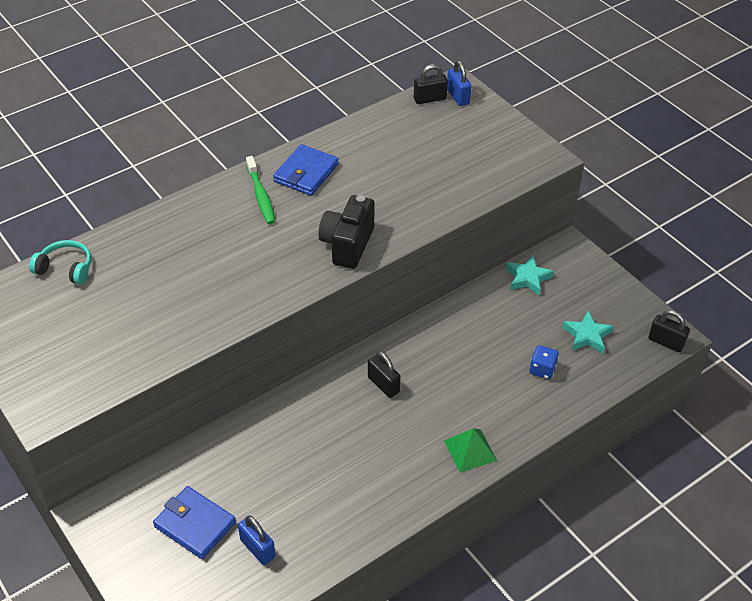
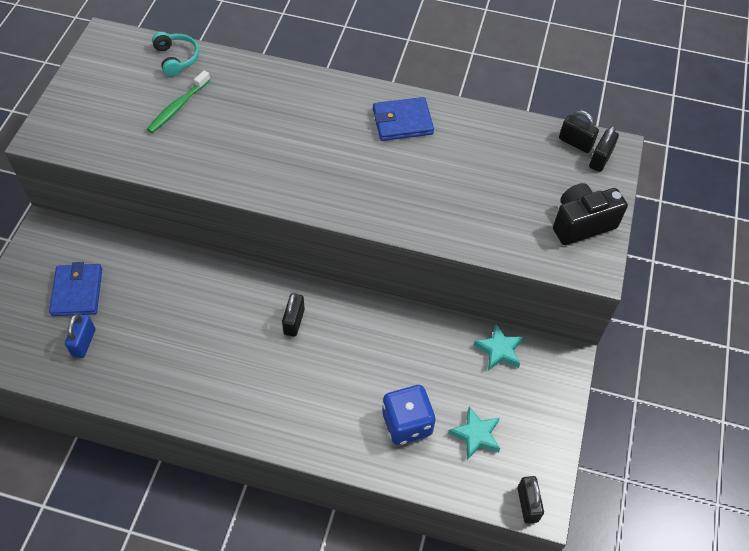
camera: 50 degrees right, 10 degrees up
(261, 195) = (350, 112): green toothbrush -> green toothbrush (178, 107)
(347, 245) = (350, 197): black camera -> black camera (581, 224)
(458, 96) = (600, 159): blue padlock -> black padlock
(470, 450) = (278, 423): green pyramid -> none
(542, 370) = (407, 423): blue dice -> blue dice, size x1.77

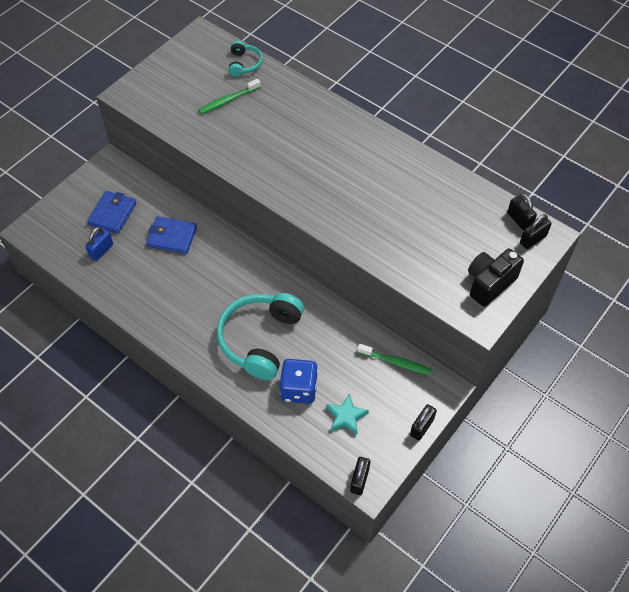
camera: 25 degrees right, 0 degrees up
(294, 321) = (252, 287): black padlock -> black padlock (422, 427)
(332, 381) = (260, 339): none -> turquoise headphones
(402, 122) = (389, 161): blue wallet -> blue wallet (172, 237)
(499, 350) = (396, 362): turquoise star -> green toothbrush
(581, 224) = (489, 283): black camera -> black camera turned 45 degrees counterclockwise

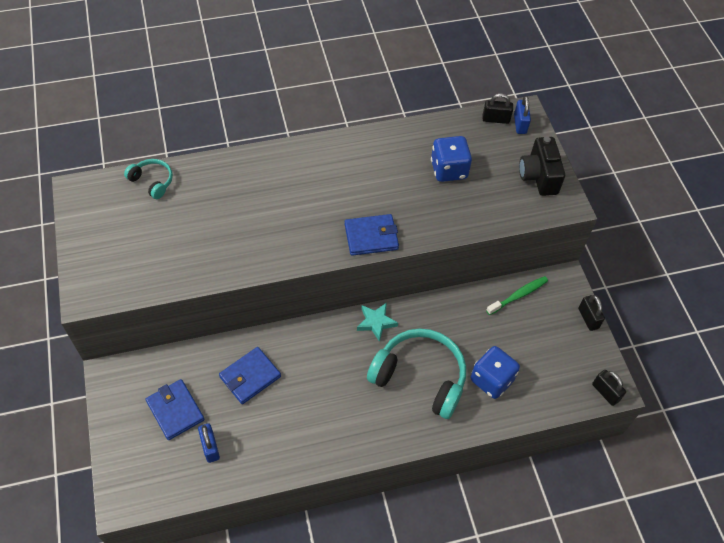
camera: 55 degrees left, 0 degrees up
(228, 100) = (183, 220): green toothbrush -> none
(260, 339) = (420, 377): turquoise headphones -> turquoise headphones turned 150 degrees clockwise
(317, 210) = (371, 237): none -> blue wallet
(346, 416) = (542, 363): turquoise star -> turquoise star (376, 322)
(431, 220) = (449, 170): none -> blue dice
(533, 239) = (520, 124): black padlock -> blue padlock

